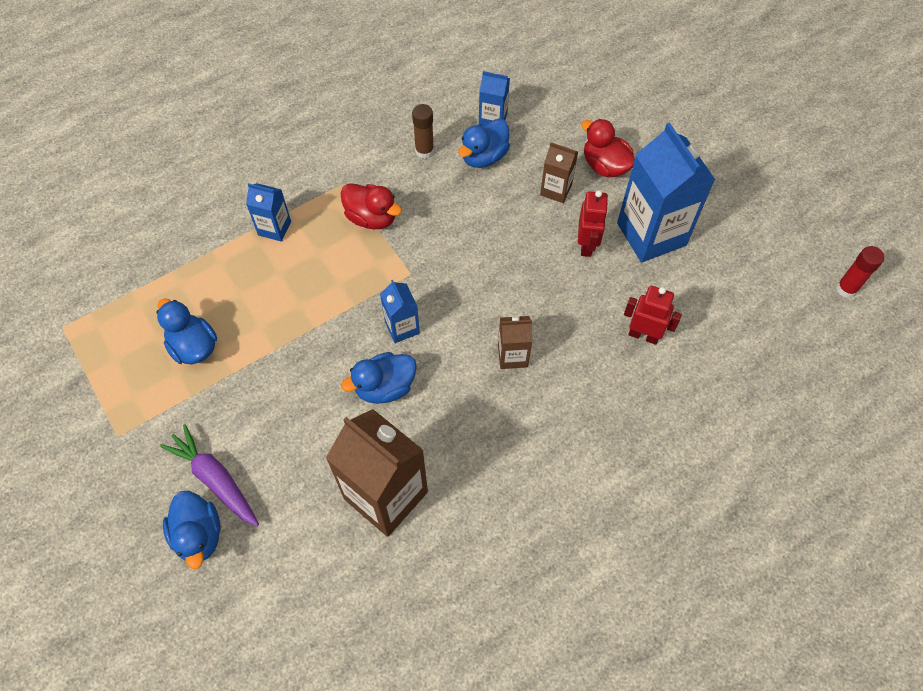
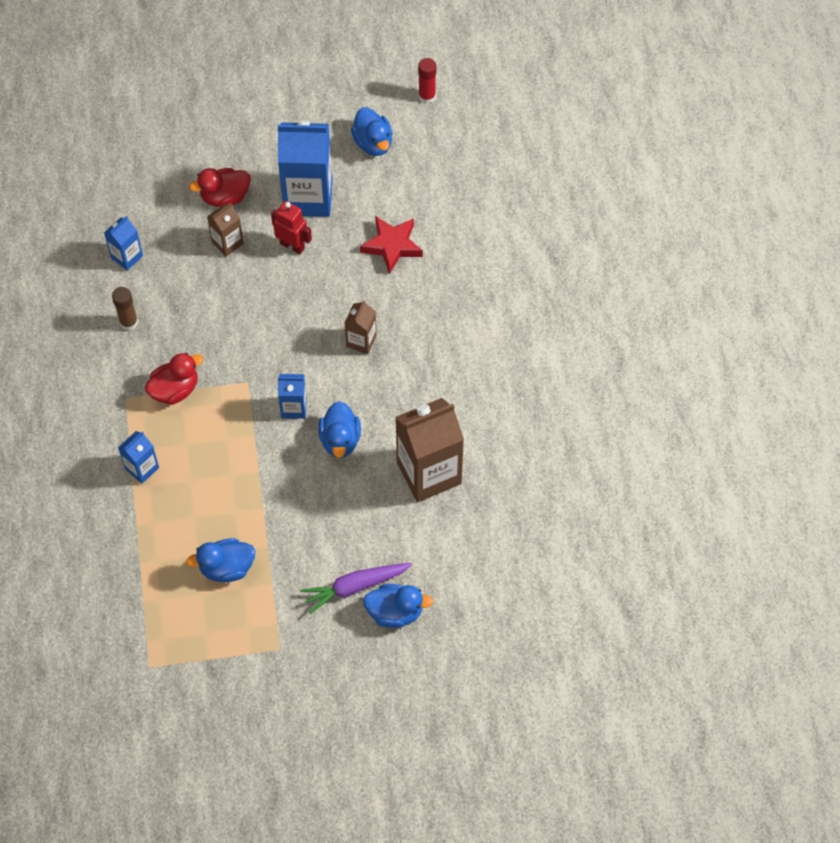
camera: 65 degrees left, 0 degrees up
(484, 157) = (162, 280): blue duck -> blue duck (373, 143)
(643, 335) = (392, 246): red robot -> red star

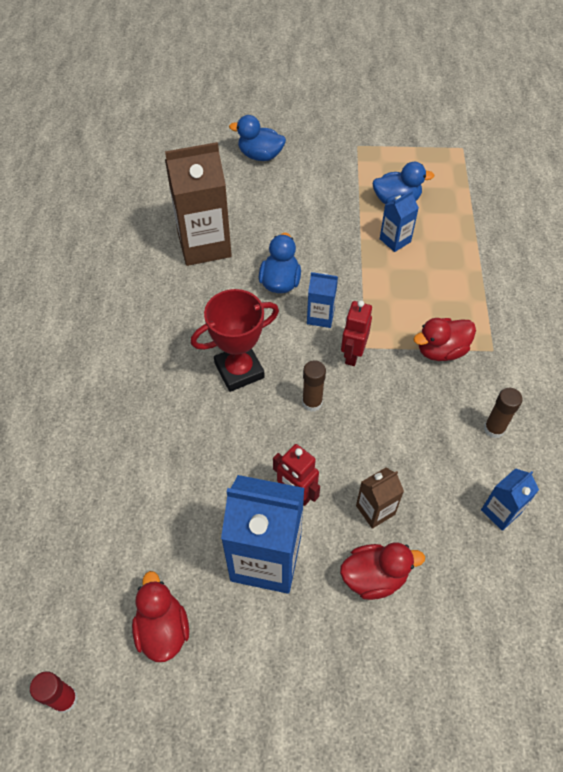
camera: 170 degrees left, 5 degrees down
(142, 468) = (473, 284): blue carton -> blue carton (395, 240)
(258, 372) = (352, 354): none -> red robot
(290, 321) = (312, 402): none -> brown glue stick
(355, 587) = (289, 175): purple carrot -> none
(361, 341) = (239, 370): brown carton -> red trophy
(373, 143) = (163, 629): blue duck -> red duck
(392, 246) = (178, 474): red star -> none

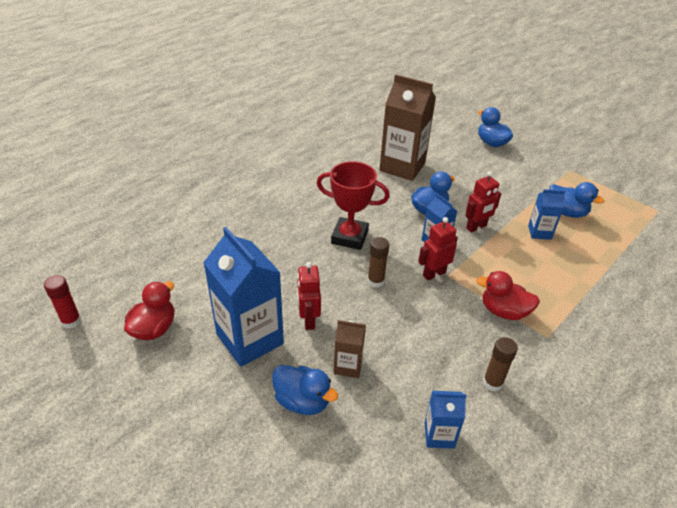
camera: 40 degrees right, 15 degrees down
(339, 273) = (476, 227): none -> red robot
(374, 577) = (302, 401): red duck -> blue duck

